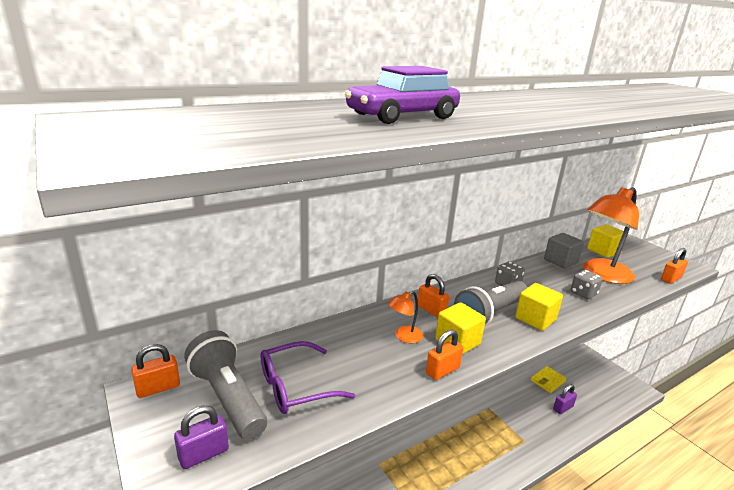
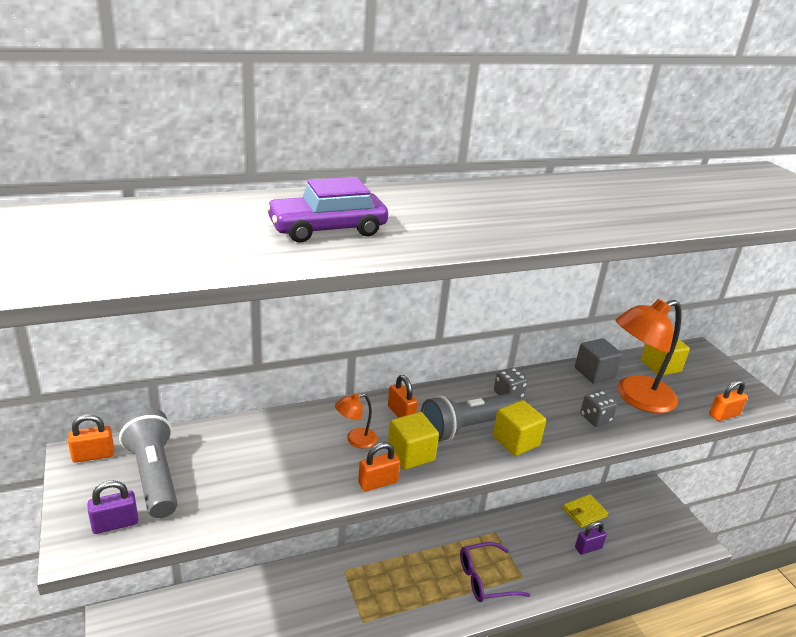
camera: 10 degrees right, 5 degrees up
(295, 387) = (221, 475): purple glasses -> purple glasses (485, 579)

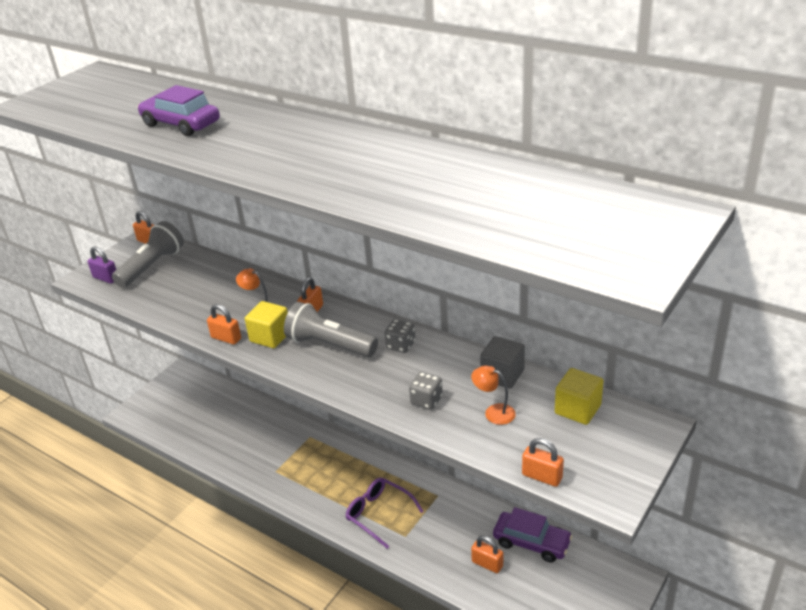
camera: 60 degrees right, 5 degrees up
(516, 441) = (341, 373): yellow cube -> none
(584, 512) = (531, 542): yellow wallet -> purple car
(588, 548) = (487, 564): purple padlock -> orange padlock
(636, 397) = (494, 412): orange lamp -> orange lamp, size x0.45

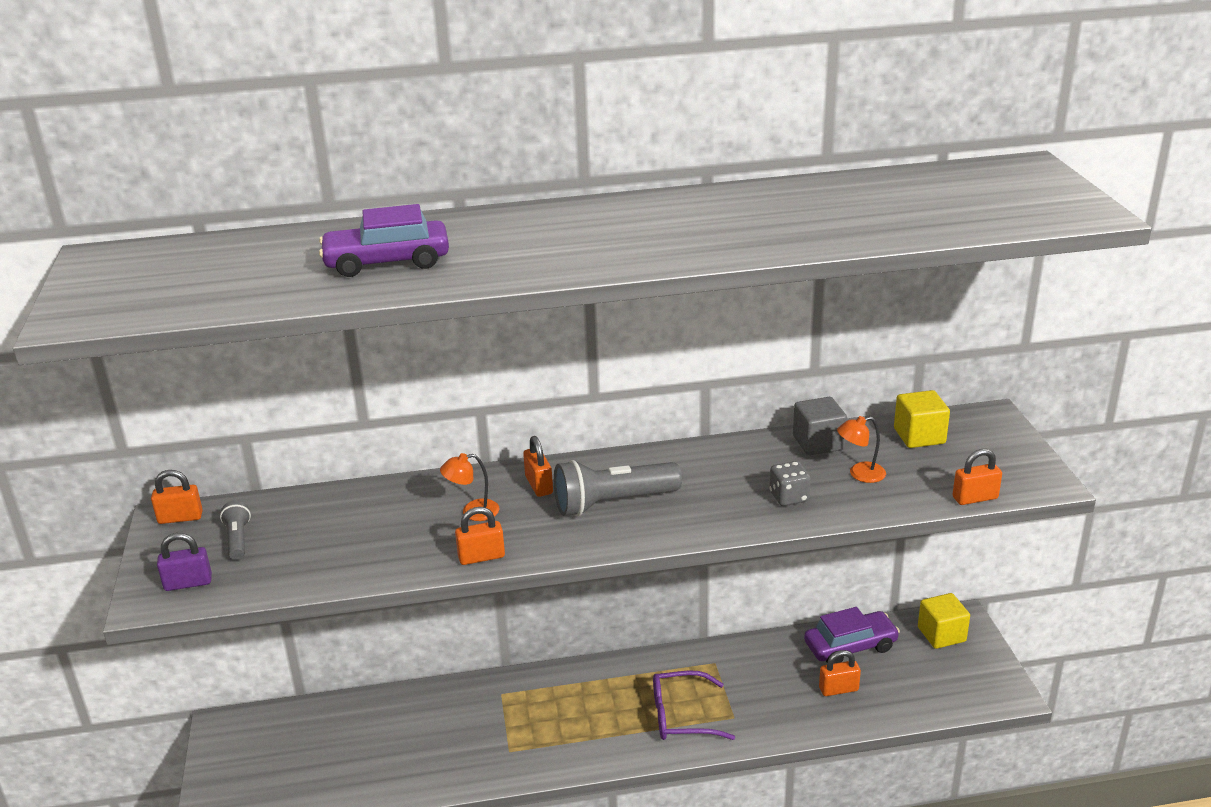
camera: 45 degrees left, 5 degrees down
(152, 266) = (238, 539): grey flashlight -> grey flashlight, size x0.52
(270, 337) = (532, 529): yellow cube -> yellow cube (941, 634)
(401, 345) = (686, 467): grey dice -> none

